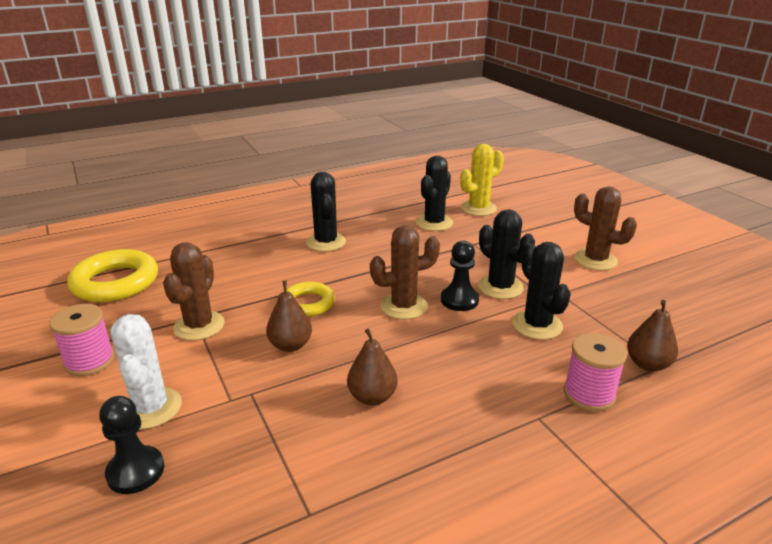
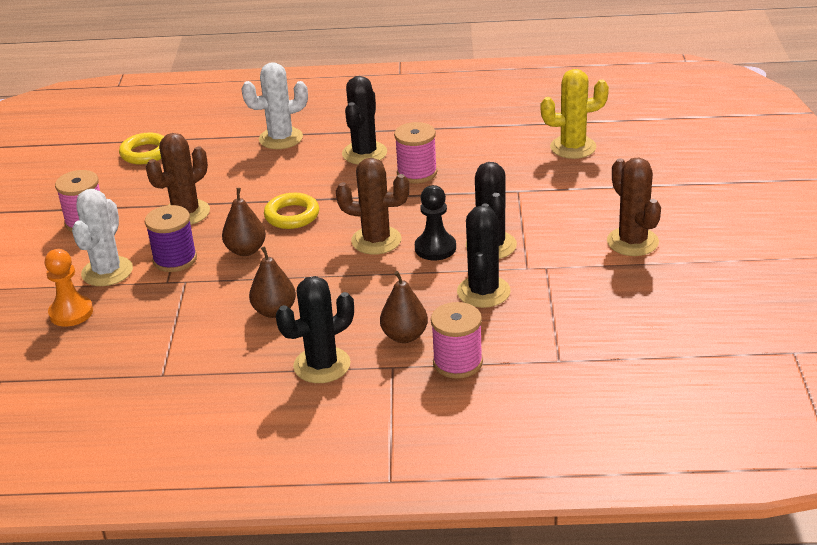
camera: 30 degrees right, 5 degrees up
(115, 282) = (145, 153): yellow ring -> yellow ring, size x0.61
(135, 471) = (71, 313): black pawn -> orange pawn
(222, 374) = (175, 259): none -> purple spool
(242, 245) = (281, 138): none -> white cactus
(383, 247) = (417, 173): none -> pink spool
(434, 223) = (501, 155): black cactus -> black cactus (322, 365)
(647, 364) = (546, 355): brown pear -> brown pear (404, 336)

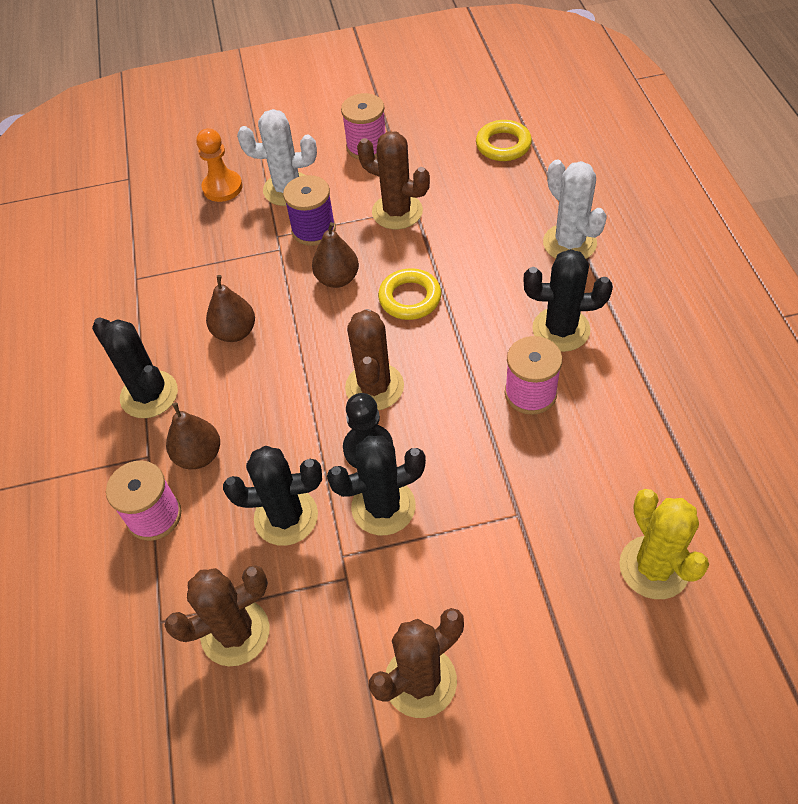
camera: 80 degrees right, 20 degrees up
(577, 321) = (235, 632): none -> brown cactus

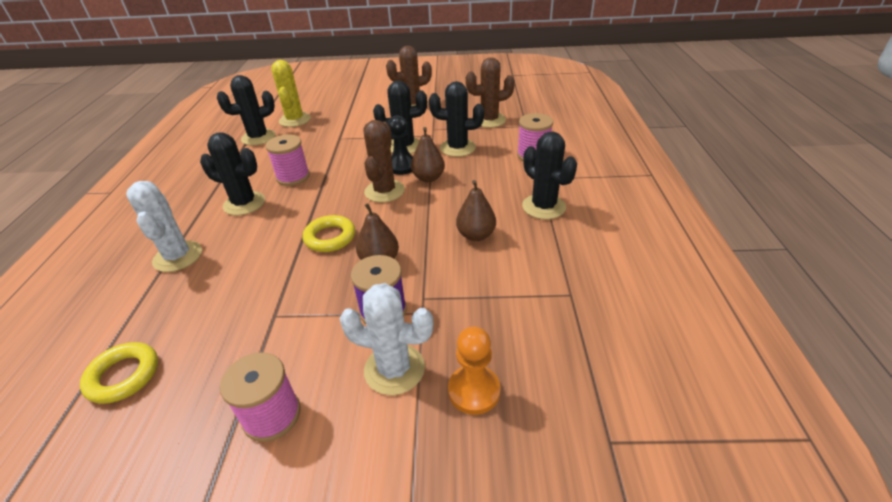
camera: 170 degrees left, 15 degrees down
(199, 455) = (506, 174): brown pear -> brown pear (428, 178)
(397, 212) = (293, 314): brown cactus -> none
(677, 489) = (258, 137): none -> black cactus

